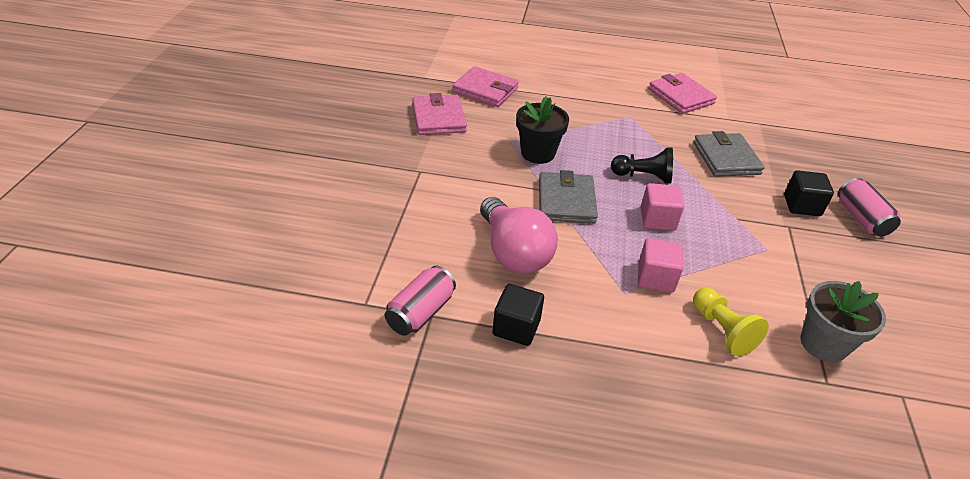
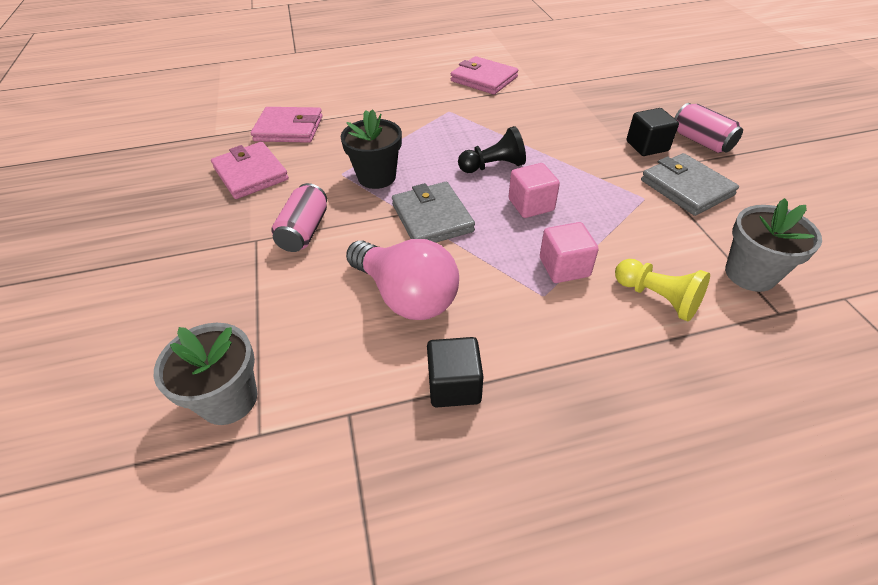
camera: 20 degrees left, 5 degrees up
(355, 274) = (229, 399): none -> grey flower pot
(420, 312) = (334, 415): pink can -> pink can (304, 231)
(726, 158) = (557, 124): grey wallet -> grey wallet (686, 188)

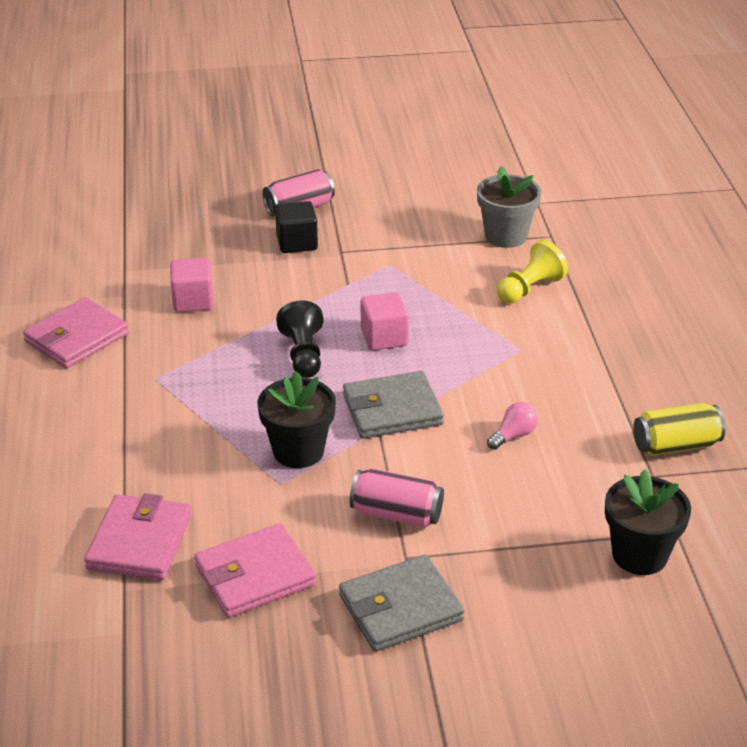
camera: 85 degrees left, 10 degrees down
(229, 399) = (639, 555): grey flower pot -> black flower pot
(402, 439) = (675, 445): none -> yellow can
(406, 296) = (513, 435): pink light bulb -> pink light bulb, size x0.43
(454, 385) = (622, 413): black cube -> none
(564, 267) = (484, 331): pink cube -> pink cube (193, 301)
(686, 188) = (378, 237): grey wallet -> grey wallet (400, 608)

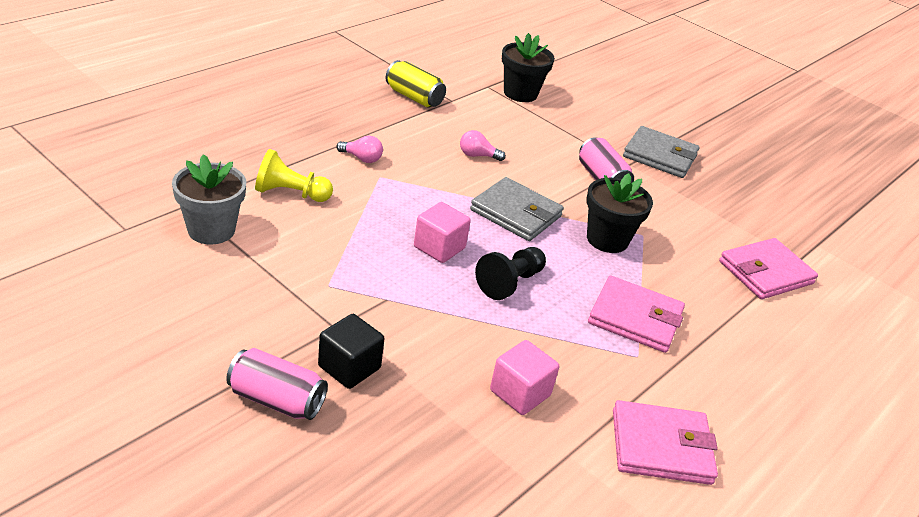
camera: 135 degrees left, 0 degrees up
(255, 575) = (716, 214): pink wallet -> pink wallet (635, 318)
(562, 351) = (362, 158): none -> pink light bulb

